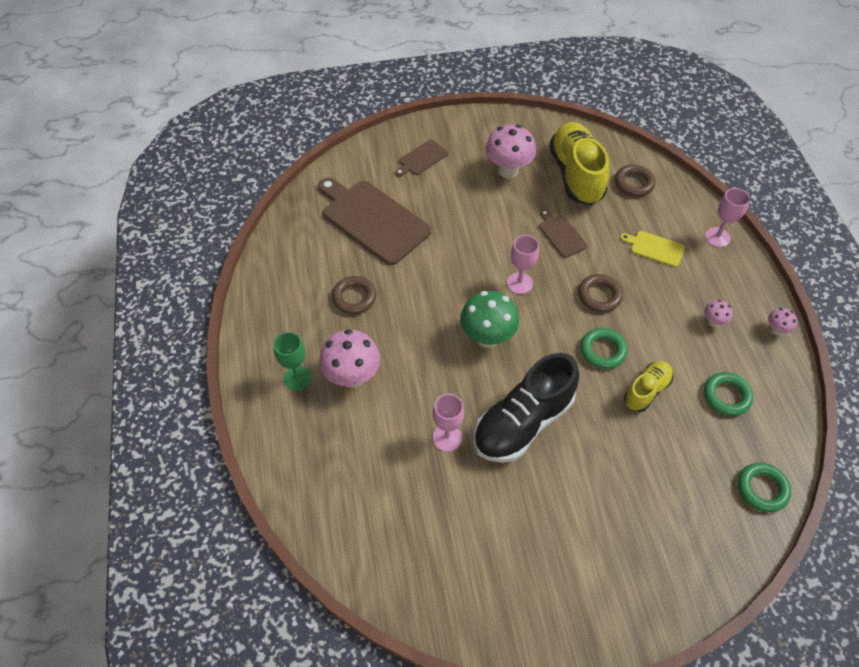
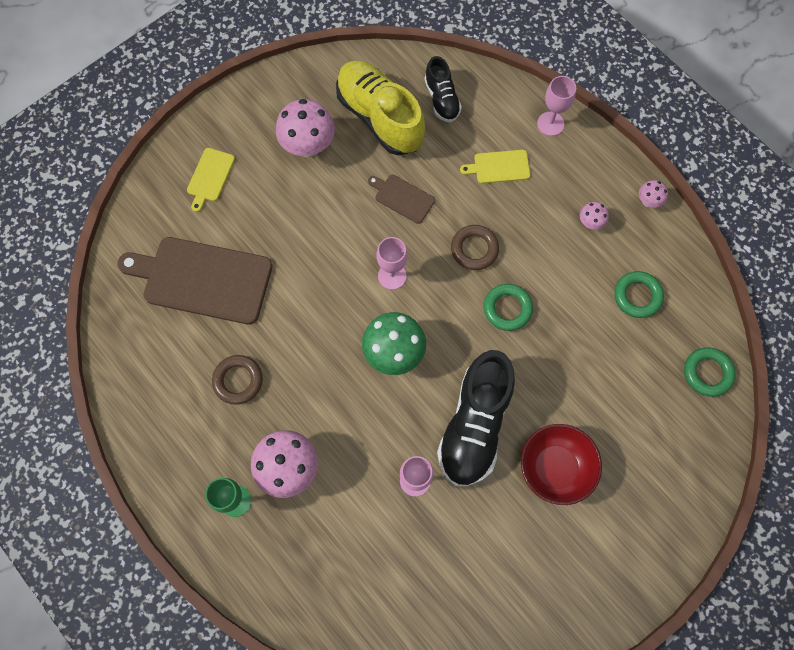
camera: 30 degrees left, 15 degrees up
(421, 159) = (210, 177): brown cutting board -> yellow cutting board
(574, 492) = (555, 468): none -> red bowl
(633, 183) = (442, 99): brown ring -> black shoe
(646, 390) = (566, 329): yellow shoe -> none

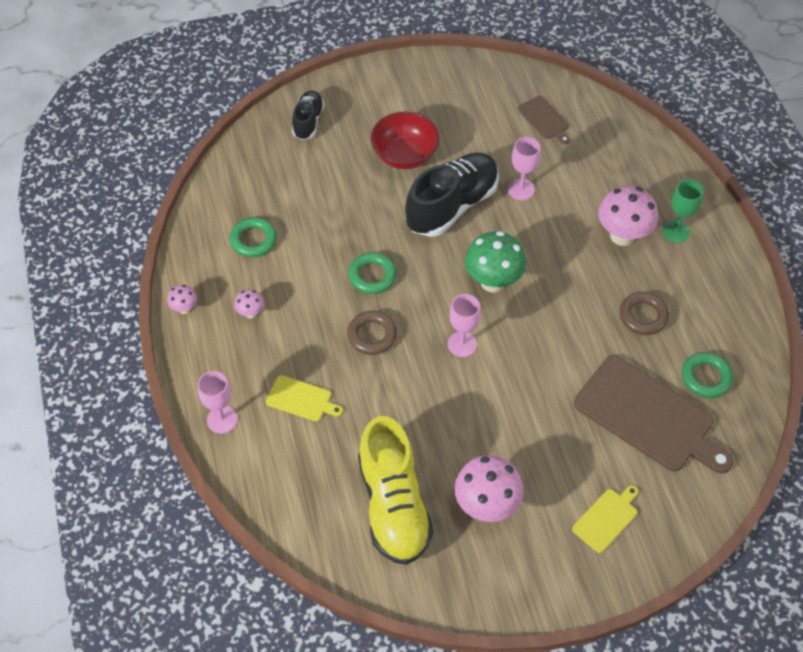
camera: 155 degrees left, 15 degrees down
(402, 198) = (414, 410): brown cutting board -> brown cutting board (544, 119)
(442, 99) = (316, 496): black shoe -> black shoe (308, 121)
(707, 373) = (240, 167): green ring -> green ring (706, 377)

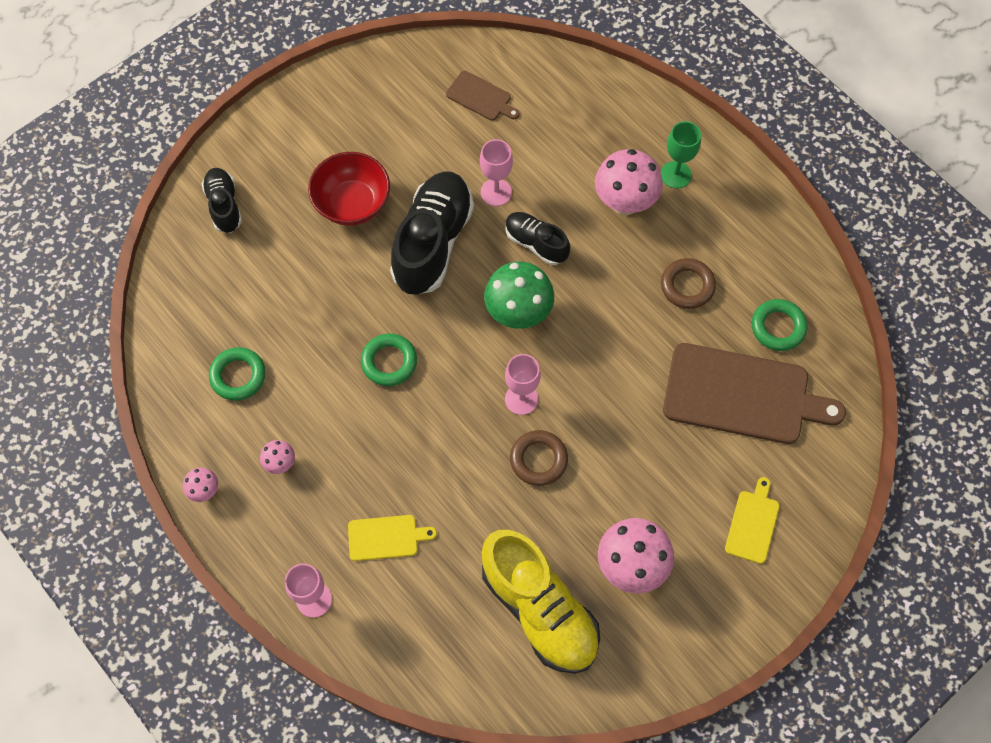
camera: 25 degrees left, 10 degrees up
(372, 335) = (423, 431): brown ring -> brown ring (538, 460)
(534, 237) = (536, 243): none -> black shoe

